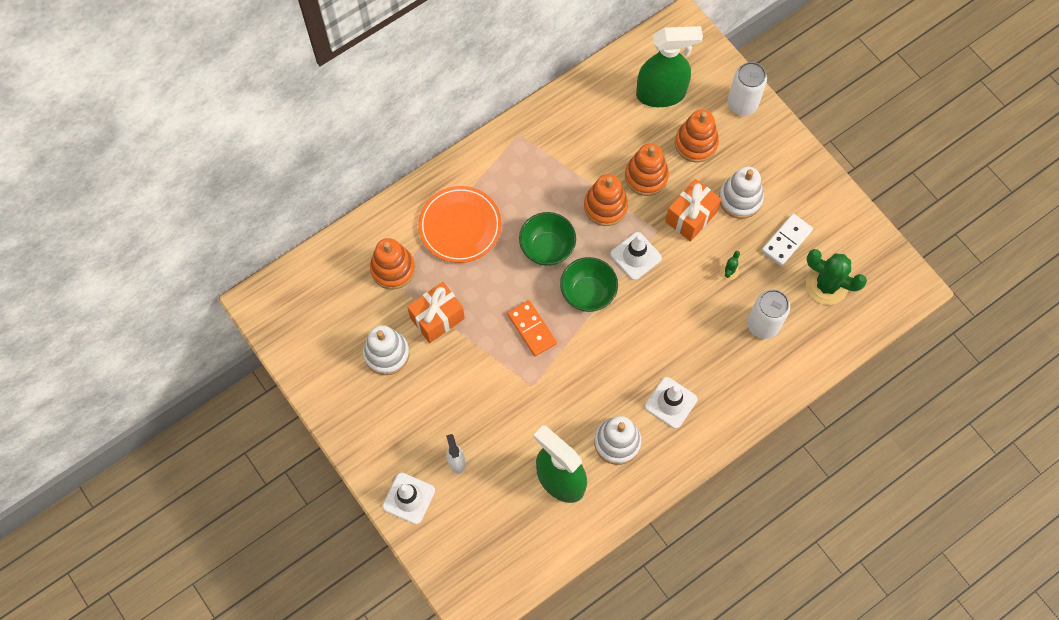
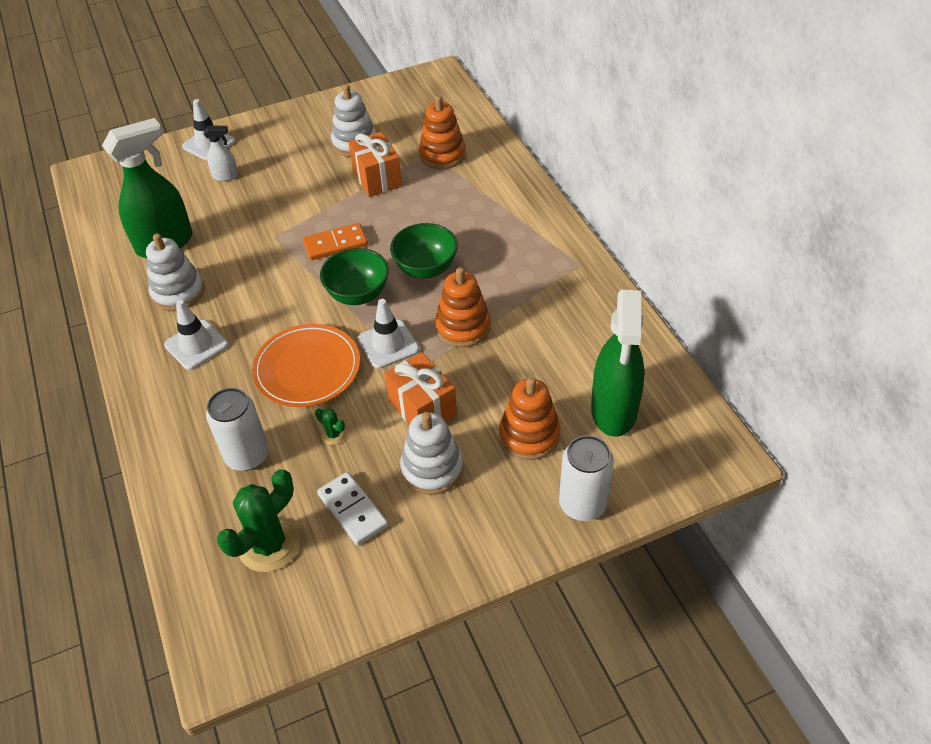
camera: 105 degrees right, 20 degrees down
(460, 226) = (475, 205): orange plate -> orange plate (307, 369)
(646, 176) = (493, 373): orange stacking toy -> none

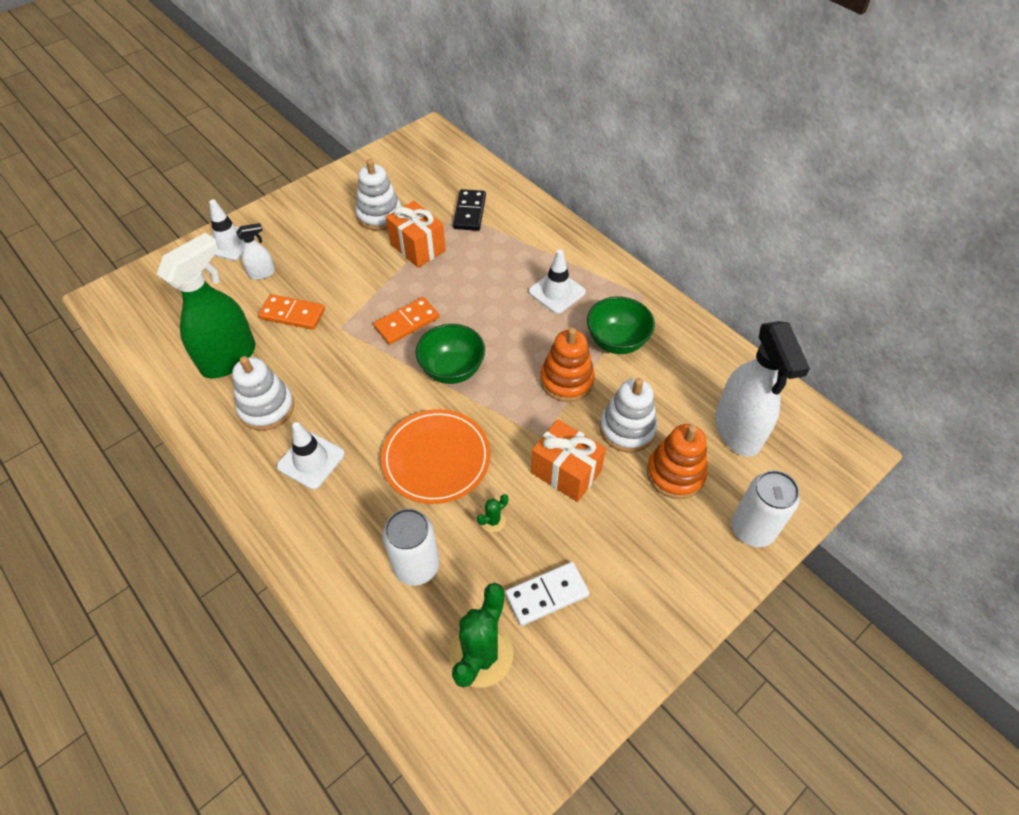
camera: 20 degrees left, 5 degrees up
(236, 216) = (292, 314): none -> orange domino
(333, 434) = (493, 521): green cactus -> green cactus turned 60 degrees counterclockwise
(353, 510) = (547, 594): white domino -> white domino turned 60 degrees counterclockwise
(388, 344) = (504, 414): white traffic cone -> white traffic cone (557, 292)
(426, 269) = (505, 329): green bowl -> green bowl (617, 342)
(432, 469) = (602, 531): white stacking toy -> white stacking toy (627, 429)
(442, 155) = (470, 212): orange stacking toy -> black domino
(614, 411) = (738, 431): green spray bottle -> white spray bottle

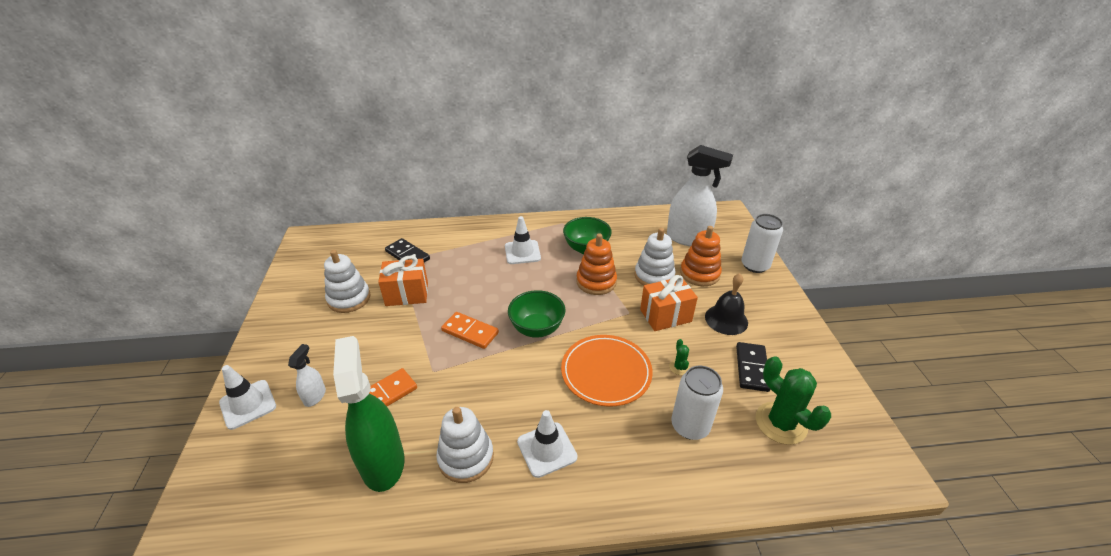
camera: 55 degrees left, 15 degrees down
(407, 323) = (470, 332): orange domino -> orange domino turned 60 degrees counterclockwise
(547, 594) = (751, 368): white domino -> black domino
(611, 536) = (726, 319): none -> black bell

